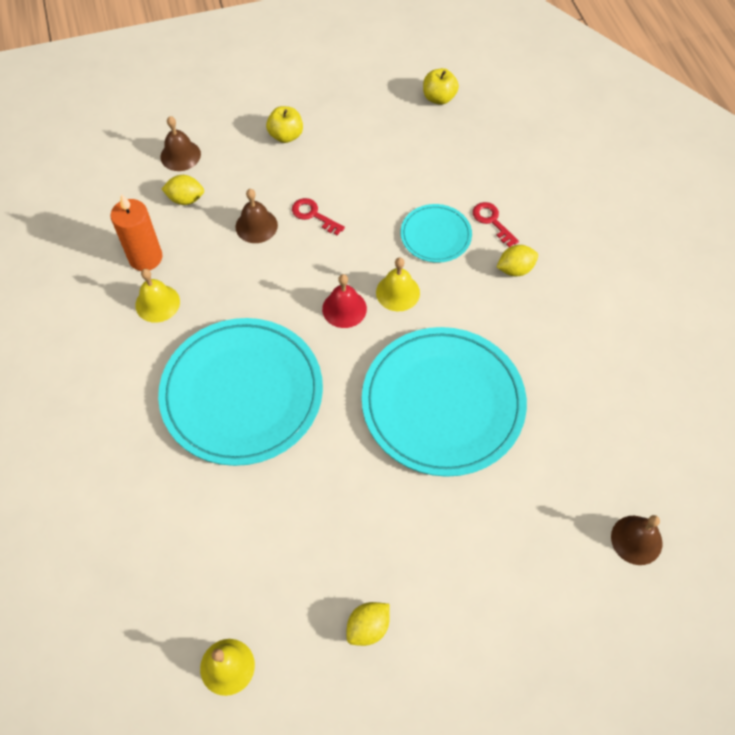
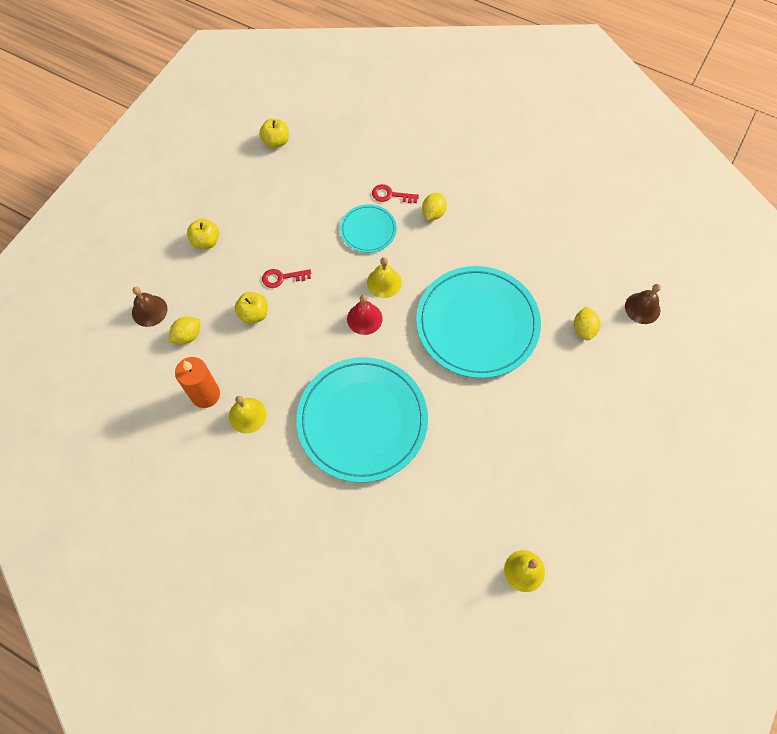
camera: 45 degrees left, 5 degrees up
(256, 226) = (254, 314): brown bell -> yellow apple
(368, 627) = (569, 478): yellow lemon -> yellow lemon (583, 329)

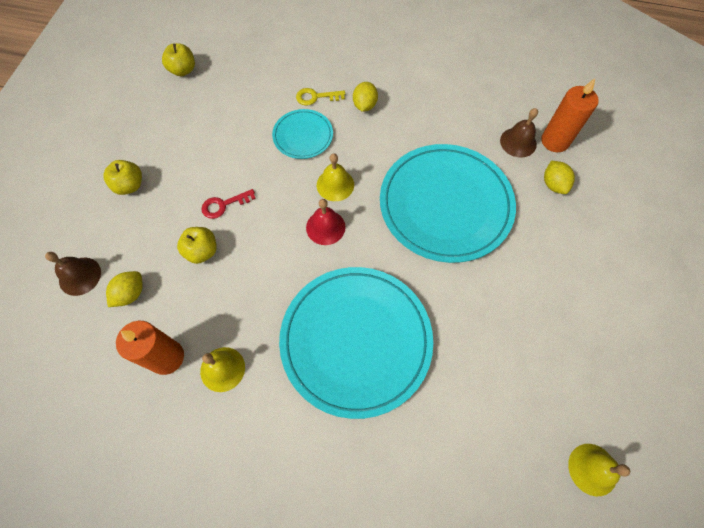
camera: 15 degrees left, 0 degrees up
(390, 195) = (316, 97): red key -> yellow key
(601, 288) = (555, 141): none -> orange candle
(642, 308) = (601, 150): brown bell -> brown bell (518, 142)

